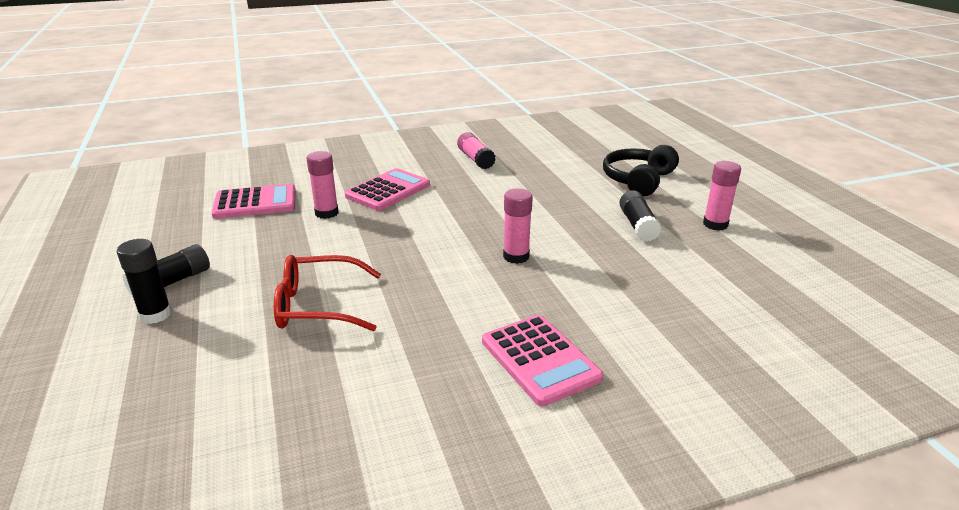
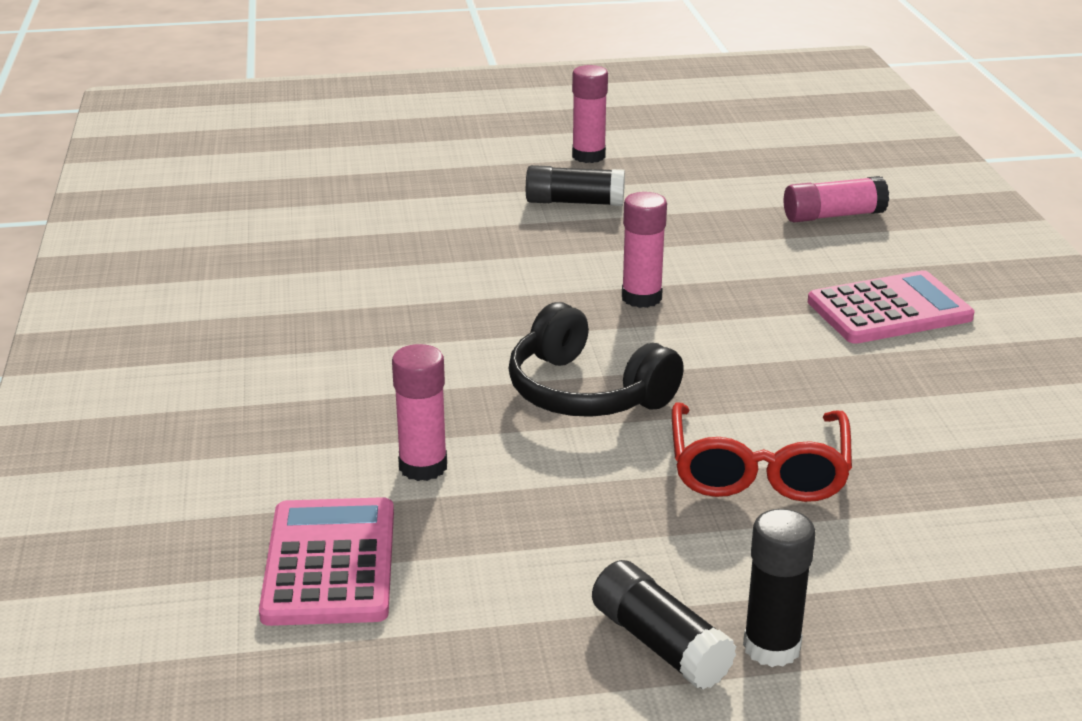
camera: 80 degrees left, 0 degrees up
(388, 191) = (351, 395): pink calculator -> none
(475, 159) = (253, 296): pink glue stick -> pink glue stick (833, 216)
(638, 180) = (427, 177): black headphones -> black headphones (586, 392)

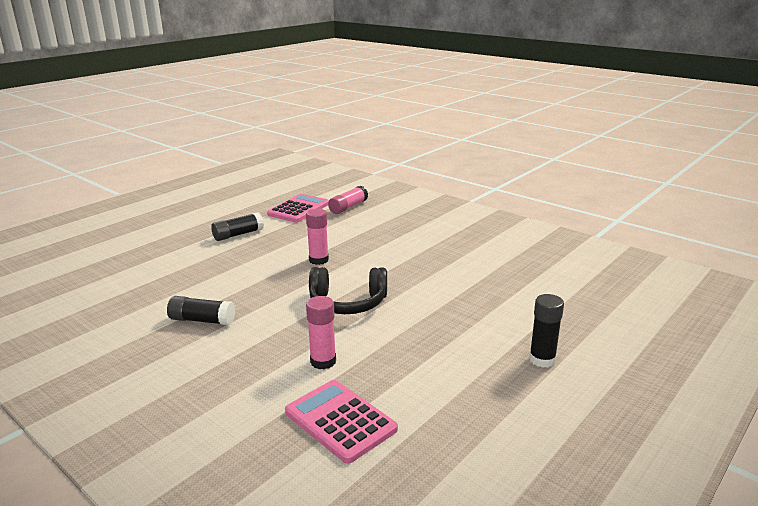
camera: 40 degrees left, 5 degrees down
(588, 156) = (218, 215): pink glue stick -> none
(660, 644) = (508, 379): black glue stick -> black glue stick (202, 320)
(758, 470) = (450, 302): red glasses -> none
(889, 310) = (413, 232): pink calculator -> pink calculator (299, 209)

